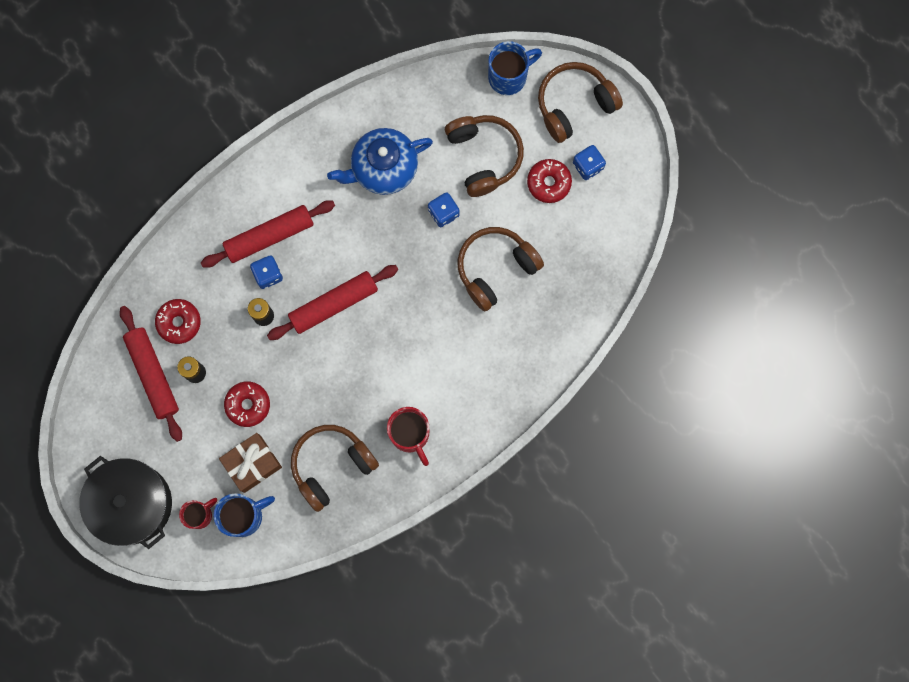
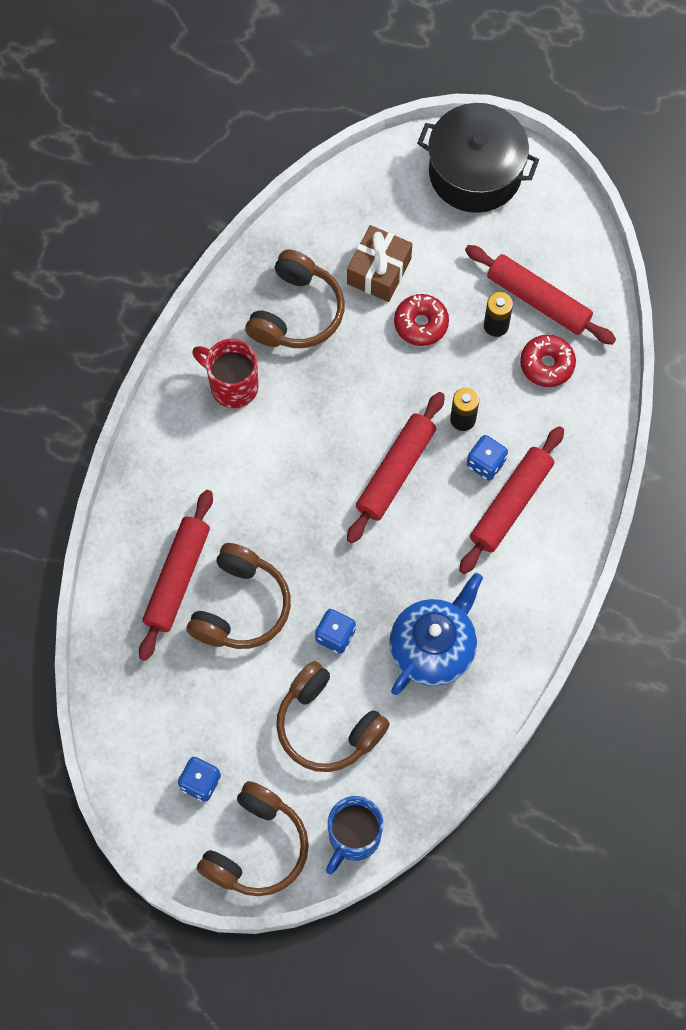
camera: 150 degrees right, 10 degrees down
(200, 514) = (400, 198): red mug -> none
(244, 515) = (355, 220): blue mug -> none
(527, 313) = (177, 578): none -> red rolling pin
(549, 183) = (235, 737): red donut -> none

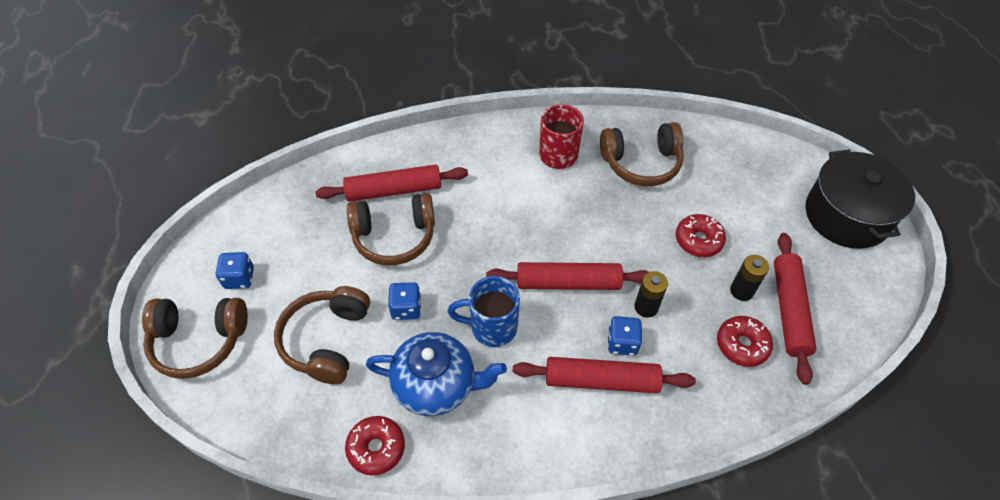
camera: 60 degrees right, 15 degrees down
(353, 838) = (235, 408): blue mug -> blue mug (491, 327)
(379, 271) = (714, 195): brown gift -> none
(464, 728) = (376, 448): none -> red donut

